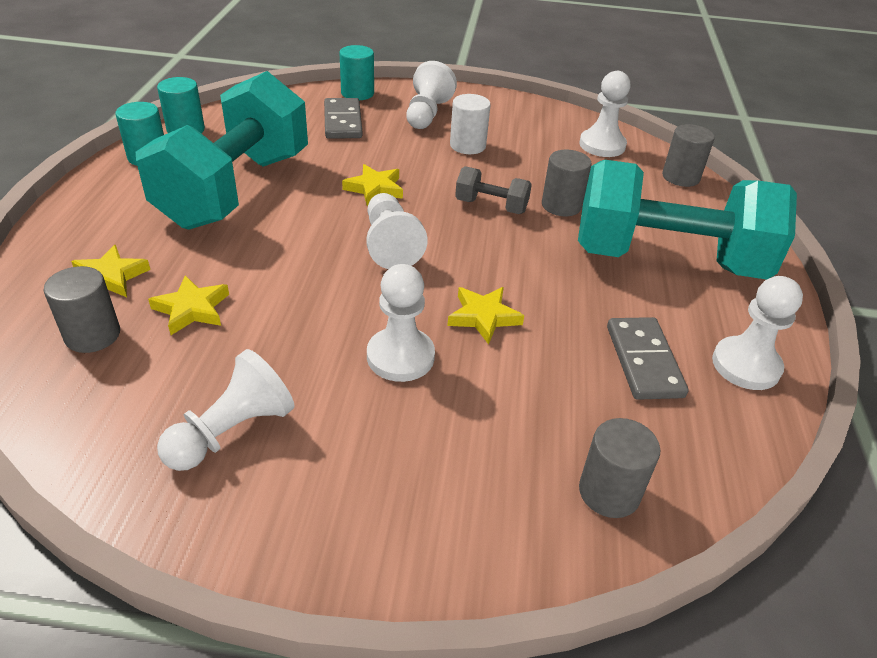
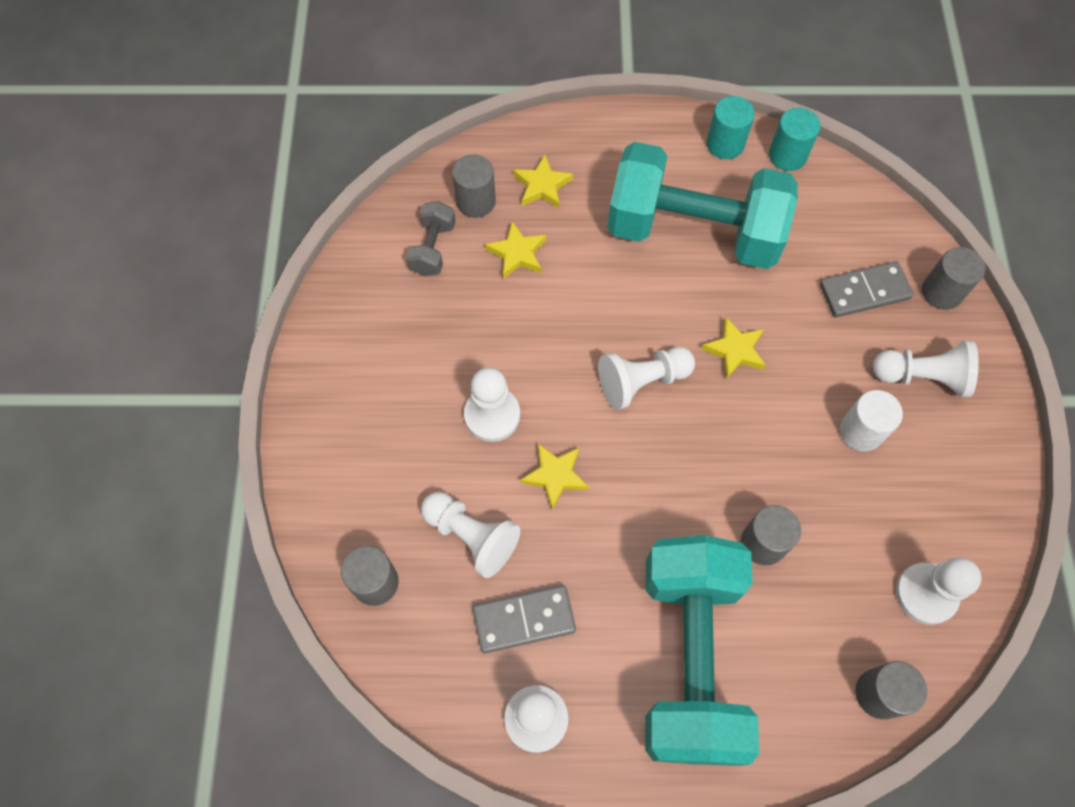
camera: 85 degrees right, 25 degrees up
(232, 431) = (398, 319): white pawn -> white pawn (471, 536)
(357, 93) = (941, 292): turquoise cylinder -> grey cylinder
(491, 206) = (738, 468): grey dumbbell -> grey dumbbell (433, 248)

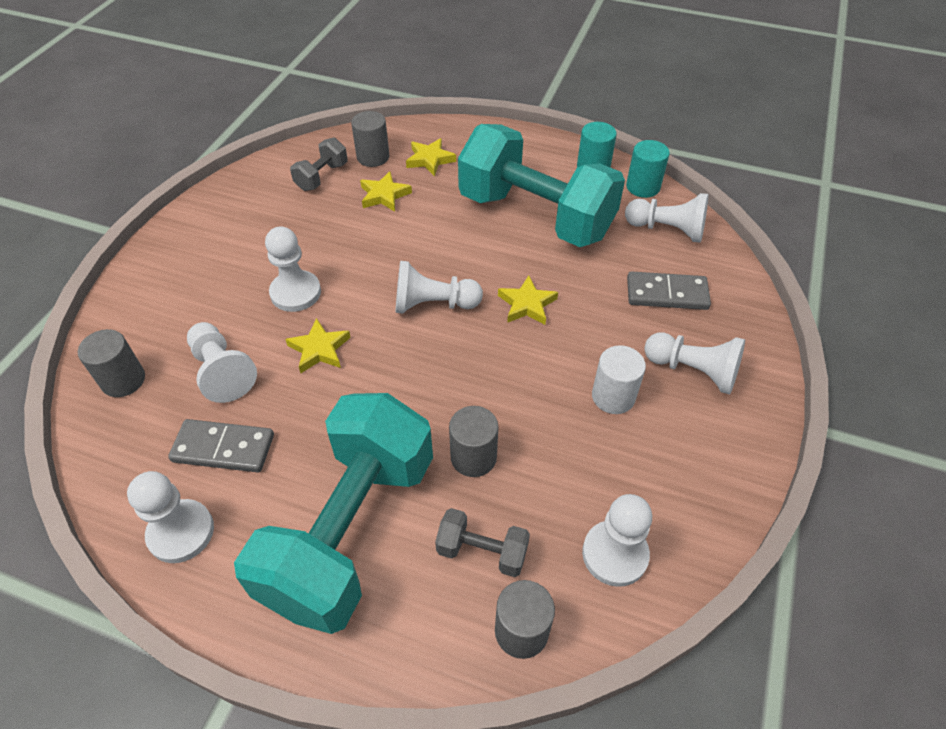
camera: 20 degrees right, 15 degrees down
(814, 634) = (482, 551): none -> grey dumbbell
(834, 207) = (667, 230): none -> white pawn
(941, 292) = (741, 313): grey cylinder -> none

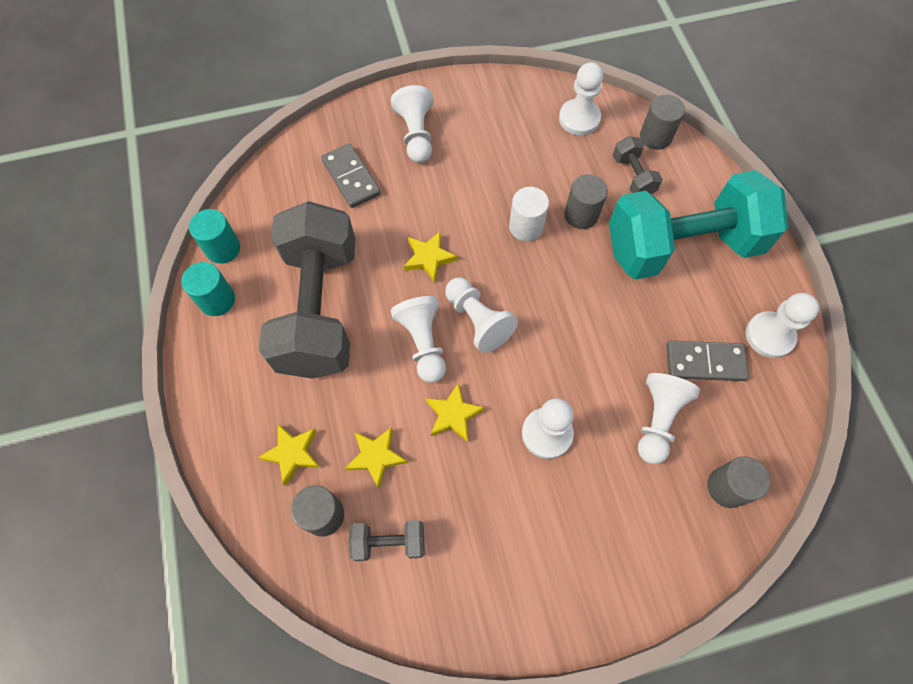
camera: 125 degrees left, 15 degrees up
(223, 448) = (705, 362): grey domino -> grey domino turned 60 degrees counterclockwise
(319, 349) = (582, 368): yellow star -> yellow star (453, 414)
(535, 216) = (319, 309): turquoise dumbbell -> grey dumbbell
(613, 396) = (472, 166): white cylinder -> white cylinder (526, 227)
(667, 230) = (273, 207): white pawn -> white pawn (423, 343)

